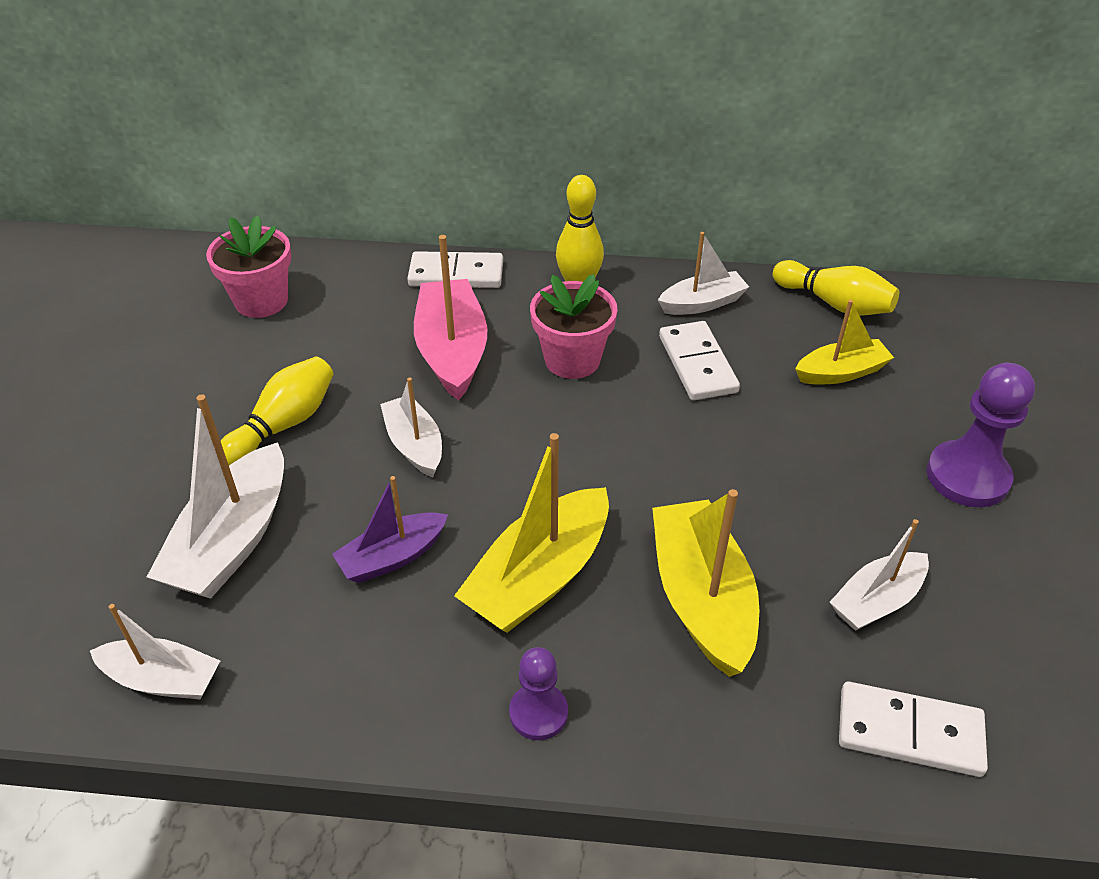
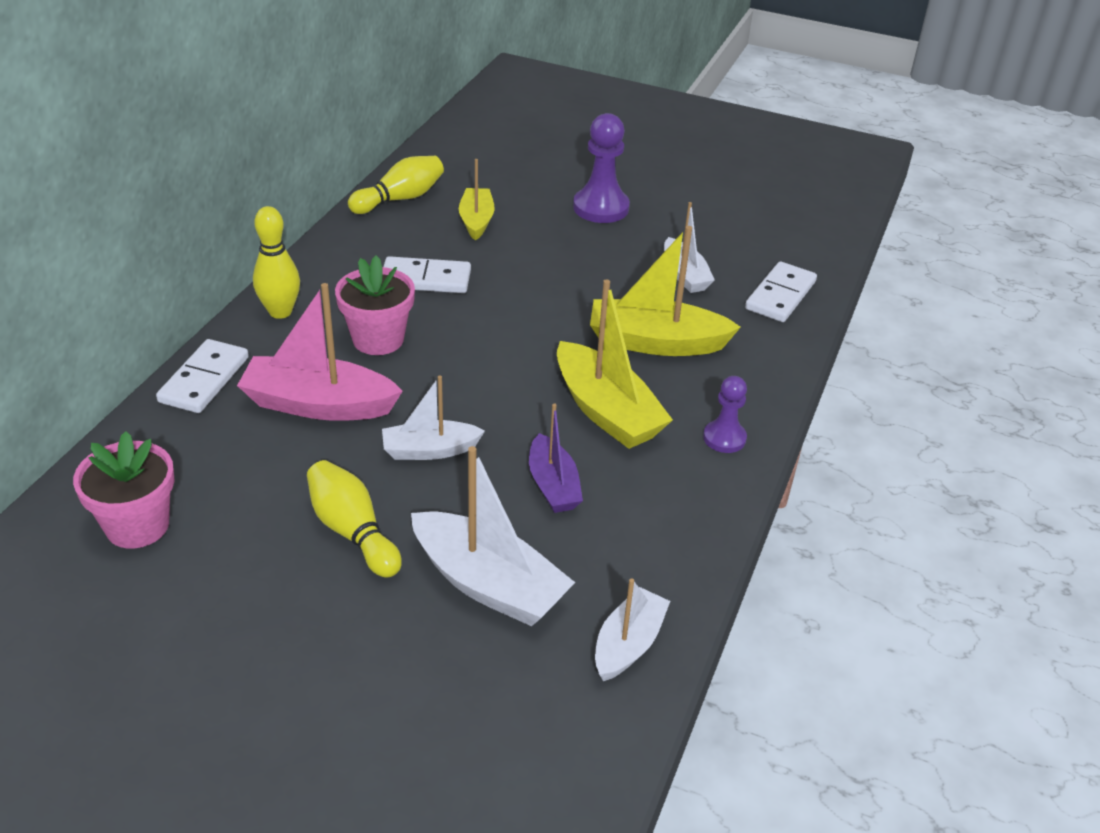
camera: 75 degrees left, 5 degrees down
(702, 303) = (354, 256): white boat -> none

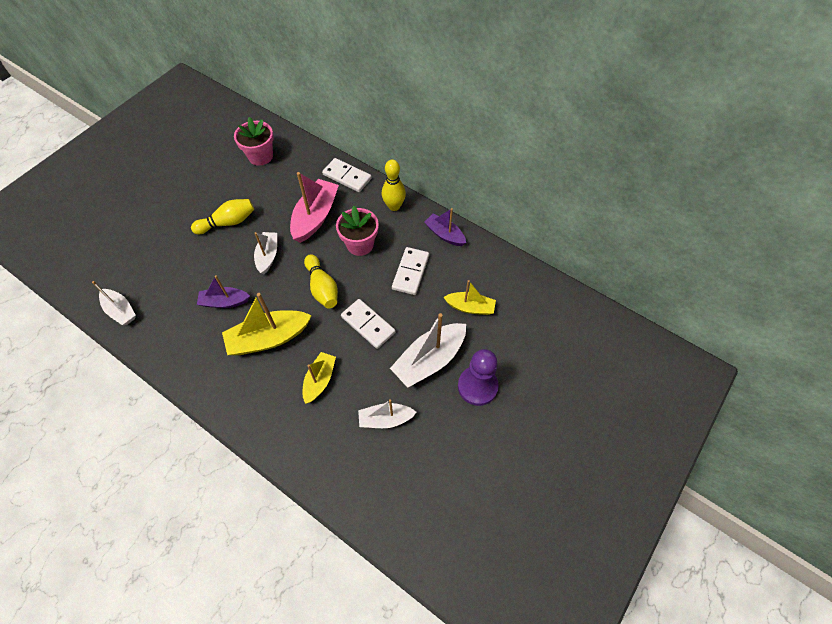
camera: 105 degrees right, 20 degrees up
(339, 253) = (444, 234): none -> purple boat
(400, 199) = (501, 270): yellow bowling pin -> yellow bowling pin (322, 288)
(489, 584) = (177, 266): white boat -> white boat (429, 360)
(656, 342) = (319, 380): yellow boat -> yellow boat, size x0.61
(724, 438) = (226, 392): purple pawn -> none
(780, 295) = (348, 477): white domino -> white domino (368, 325)

